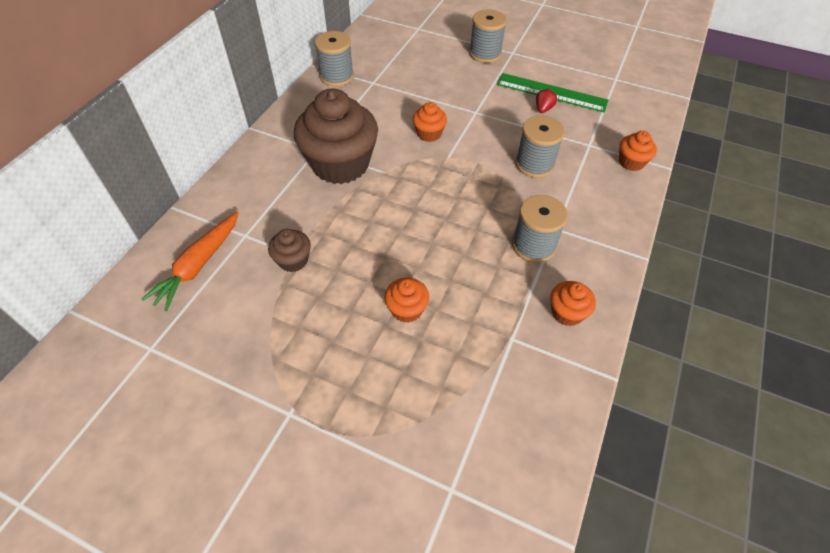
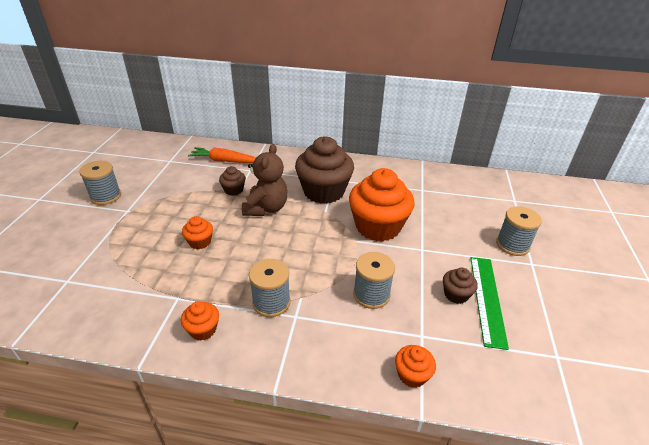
camera: 75 degrees right, 15 degrees down
(337, 76) = (416, 173): grey spool -> grey spool (106, 196)
(355, 228) = (266, 208): none -> brown teddy bear
(429, 134) = (378, 227): orange cupcake -> orange cupcake, size x2.22
(543, 109) = (456, 294): red strawberry -> brown cupcake

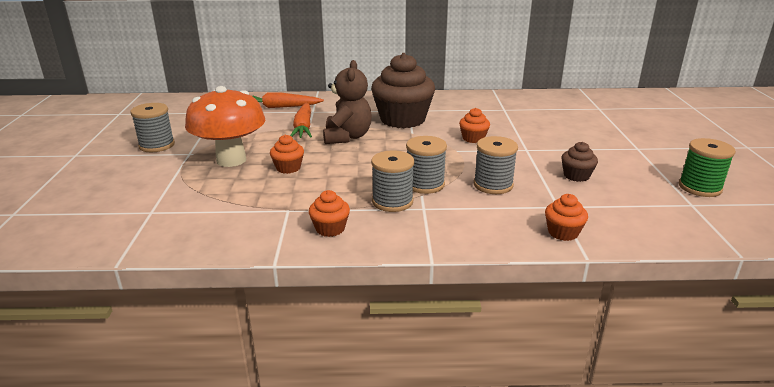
camera: 10 degrees left, 10 degrees down
(157, 224) = (231, 160): none -> orange mushroom
(233, 190) = (303, 127): brown cupcake -> orange carrot
(378, 227) = (473, 138): orange cupcake -> orange cupcake, size x0.45
(487, 299) = (607, 175): green ruler -> none
(512, 245) = (612, 138): grey spool -> grey spool (425, 184)
(575, 333) = (700, 187): none -> green spool

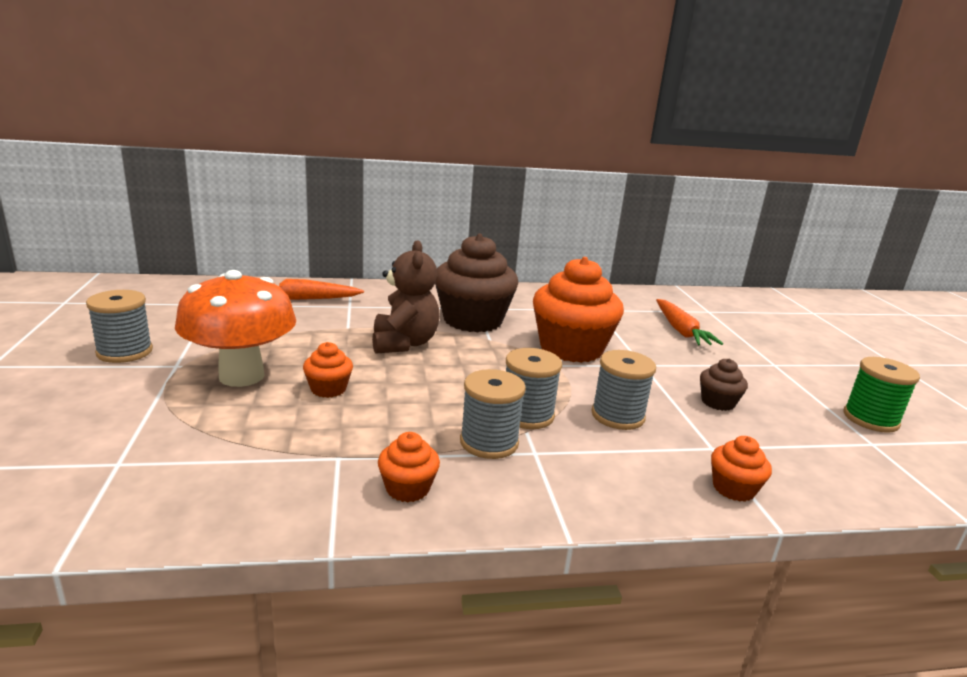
camera: 10 degrees left, 5 degrees down
(303, 127) = (340, 328): orange carrot -> orange carrot (681, 331)
(473, 138) = (571, 348): orange cupcake -> orange cupcake, size x2.22

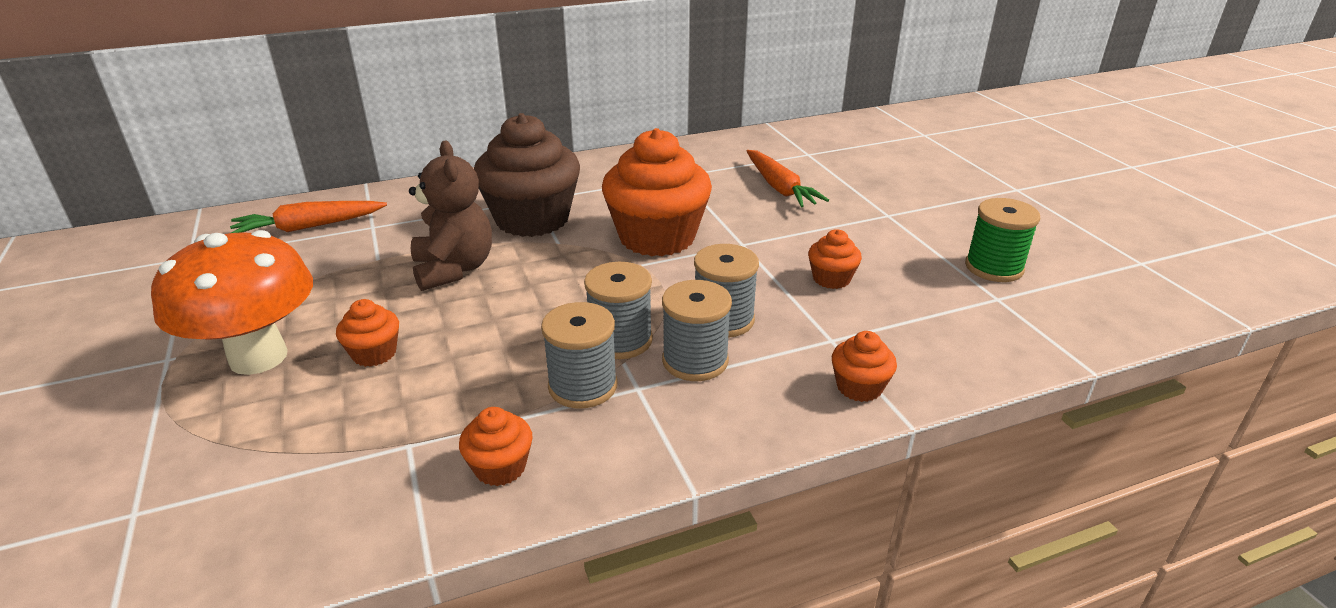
camera: 10 degrees left, 10 degrees up
(124, 352) = (91, 353): grey spool -> grey spool (695, 361)
(718, 402) = (831, 279): brown cupcake -> orange cupcake

